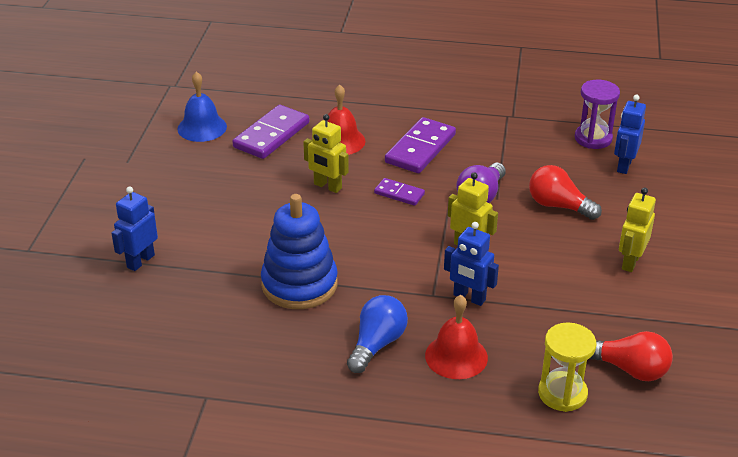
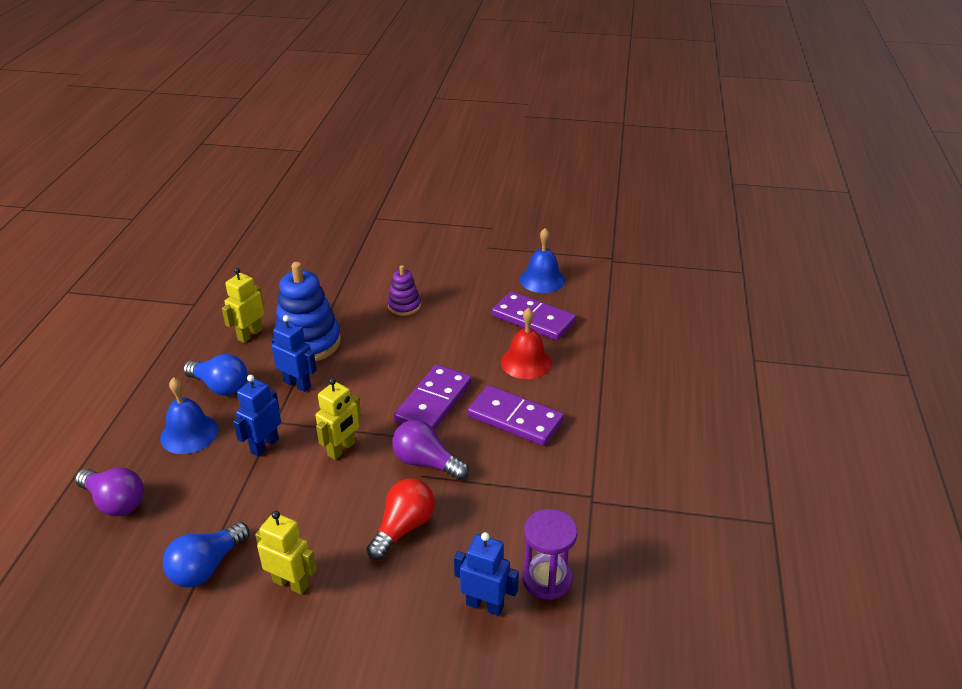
camera: 90 degrees right, 0 degrees up
(140, 261) = (354, 264): blue robot -> blue robot (297, 384)
(237, 218) = (404, 306): none -> purple stacking toy
(327, 186) = (448, 355): yellow robot -> yellow robot (250, 334)
(399, 194) = (434, 402): purple domino -> purple domino, size x1.83
(456, 356) = (189, 433): red bell -> blue bell
(562, 393) = (115, 502): yellow hourglass -> purple light bulb
(626, 314) = (206, 567): none -> blue light bulb
(629, 369) = (126, 558): red light bulb -> none

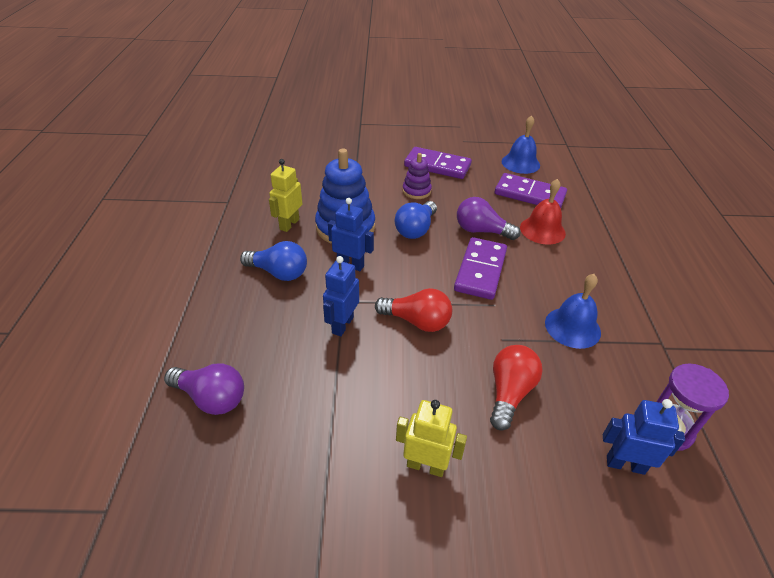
camera: 10 degrees left, 5 degrees up
(189, 433) = (264, 320): blue bell -> blue bell (572, 327)
(206, 567) = (331, 458): blue light bulb -> blue light bulb (416, 229)
(342, 449) = (417, 321): yellow robot -> red light bulb
(426, 462) = (500, 326): purple light bulb -> purple light bulb (481, 231)
(515, 419) = (558, 279): purple domino -> purple domino (437, 166)

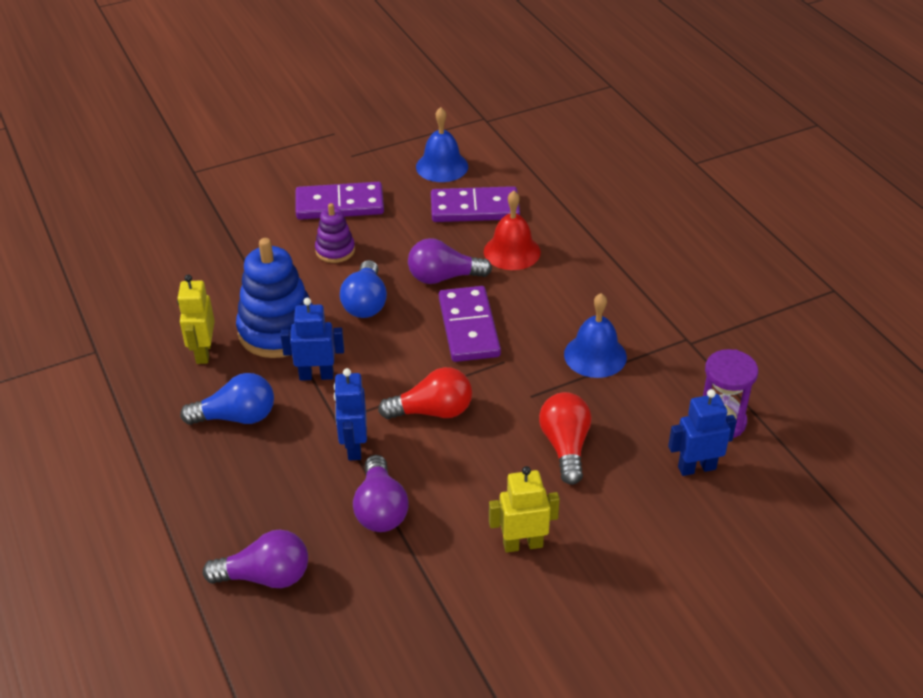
camera: 25 degrees left, 0 degrees up
(330, 382) = (380, 509): none -> purple light bulb

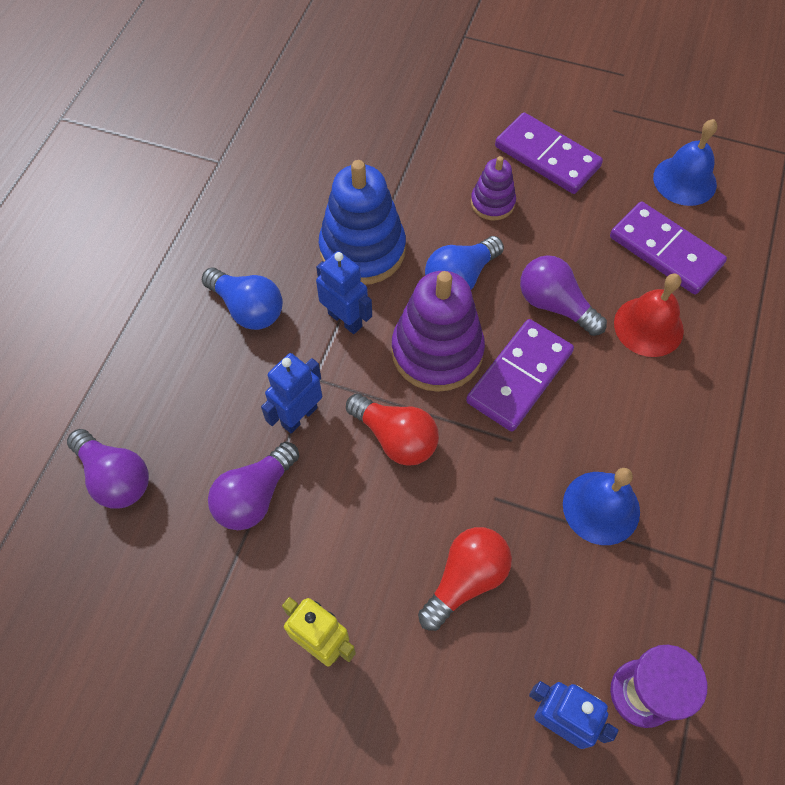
camera: 45 degrees right, 20 degrees up
(203, 352) = (288, 225): yellow robot -> none
(400, 350) = (437, 351): none -> purple stacking toy

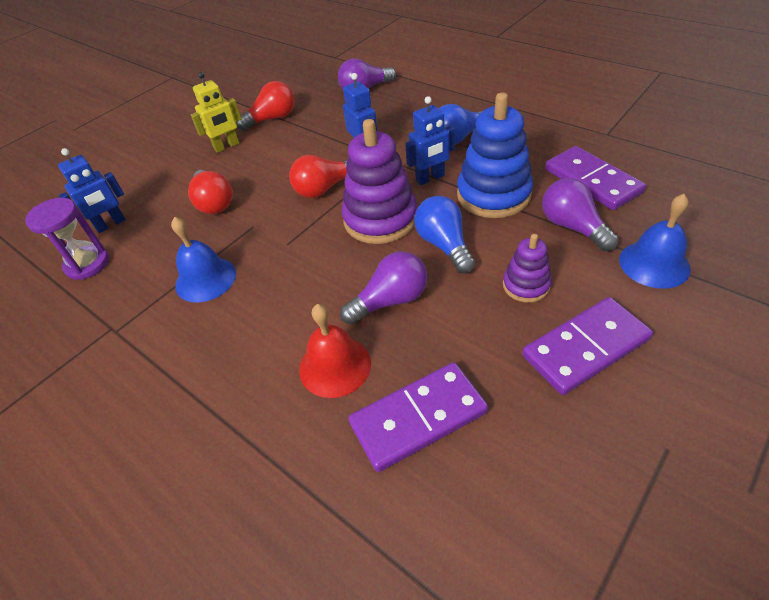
camera: 115 degrees right, 15 degrees down
(225, 603) = (272, 119): none -> red light bulb
(255, 496) = (323, 131): purple light bulb -> purple light bulb (572, 227)
(519, 377) = (333, 260): purple domino -> purple domino (592, 181)
(684, 180) = (521, 488): blue bell -> blue bell (654, 264)

